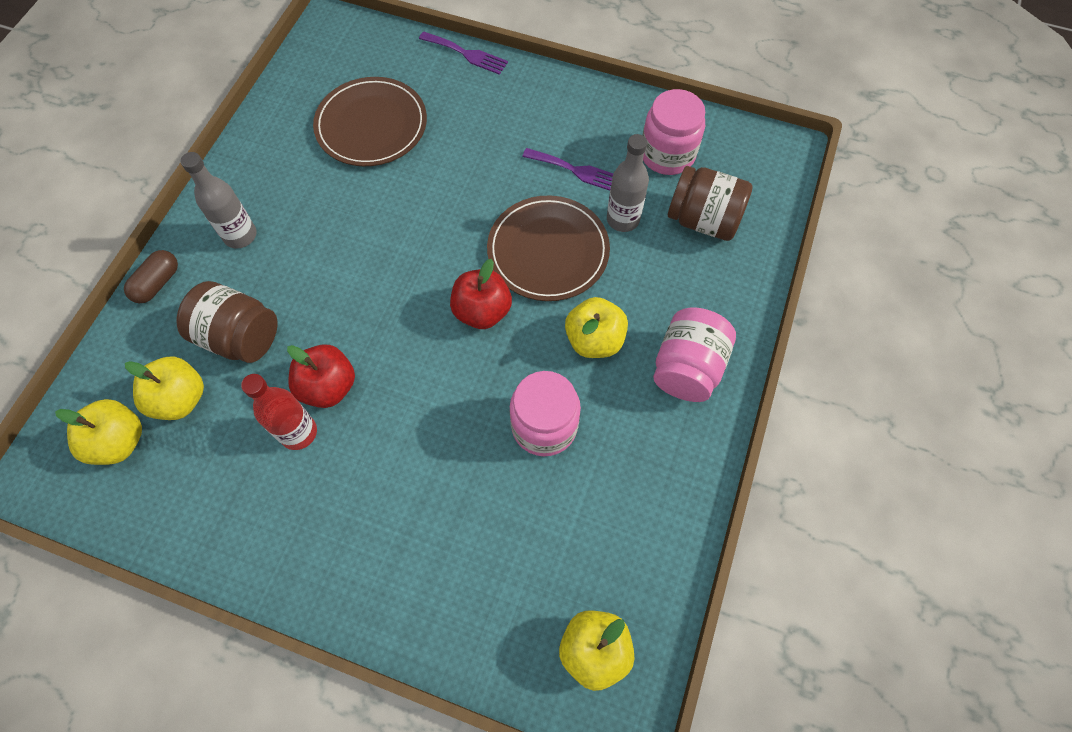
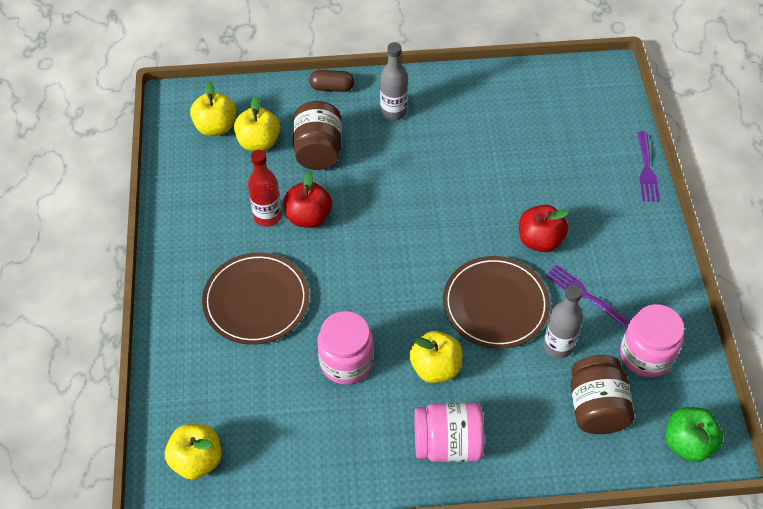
camera: 65 degrees right, 10 degrees down
(371, 125) = (534, 141): brown plate -> brown plate (256, 300)
(482, 311) = (417, 282): red apple -> red apple (539, 240)
(576, 171) = (583, 294): purple fork -> purple fork turned 135 degrees clockwise
(770, 168) = (687, 443): none -> green apple

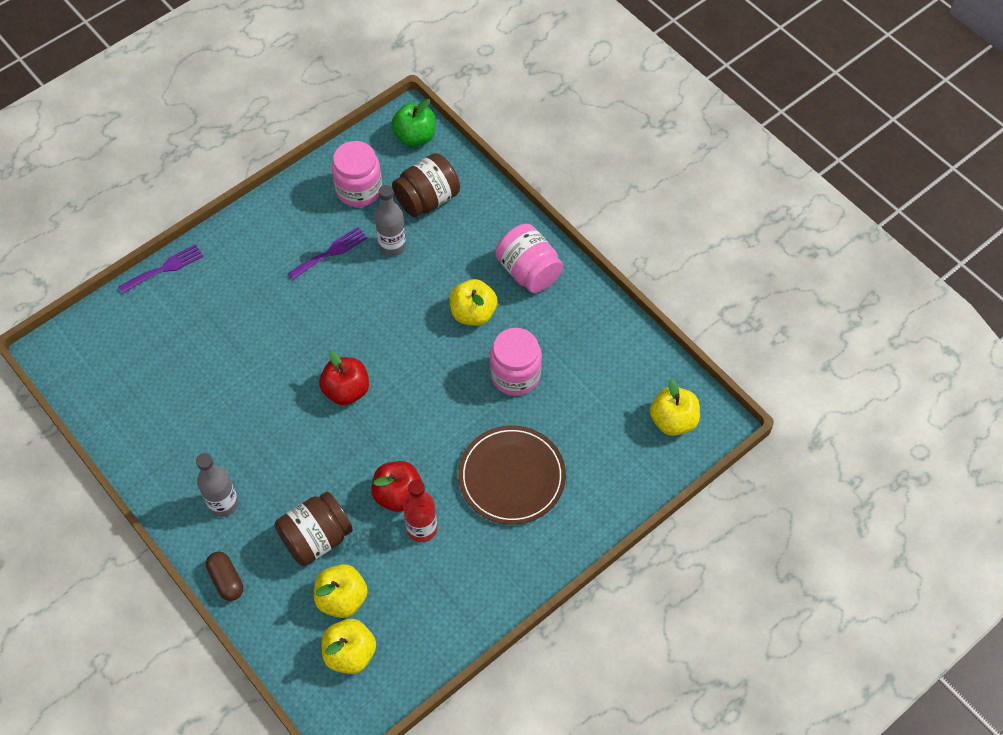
camera: 125 degrees left, 5 degrees up
(495, 304) = (385, 305): brown plate -> none
(539, 240) = (297, 307): red apple -> red apple (346, 390)
(583, 294) = (331, 252): purple fork -> purple fork turned 135 degrees counterclockwise

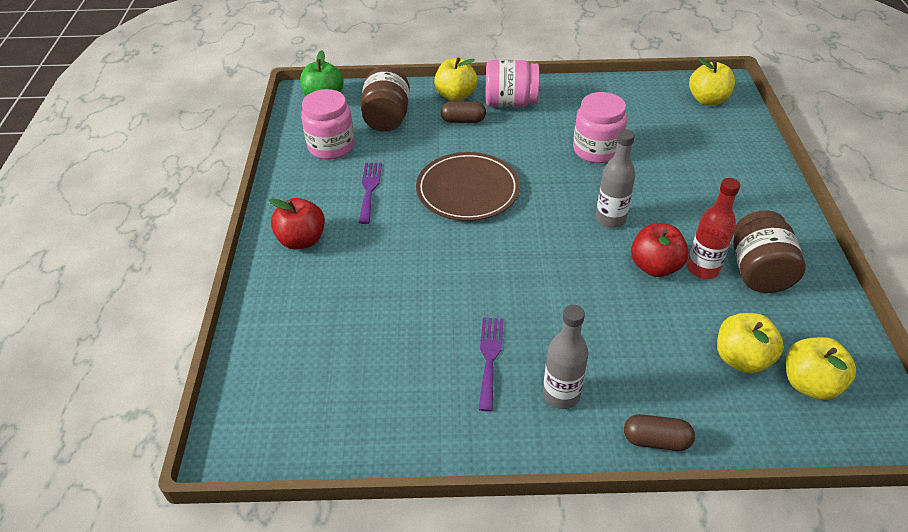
camera: 50 degrees left, 15 degrees down
(165, 268) = (250, 301): purple fork -> purple fork (490, 358)
(316, 538) = (658, 343): brown jar -> brown jar (758, 271)
(346, 390) = (517, 246): red apple -> red apple (302, 240)
(392, 246) = (406, 154): grey bottle -> grey bottle (610, 219)
(472, 254) = (463, 120): none -> brown capsule
(473, 313) = (517, 144): yellow apple -> yellow apple (456, 95)
(512, 477) = (691, 195): brown plate -> brown plate (467, 190)

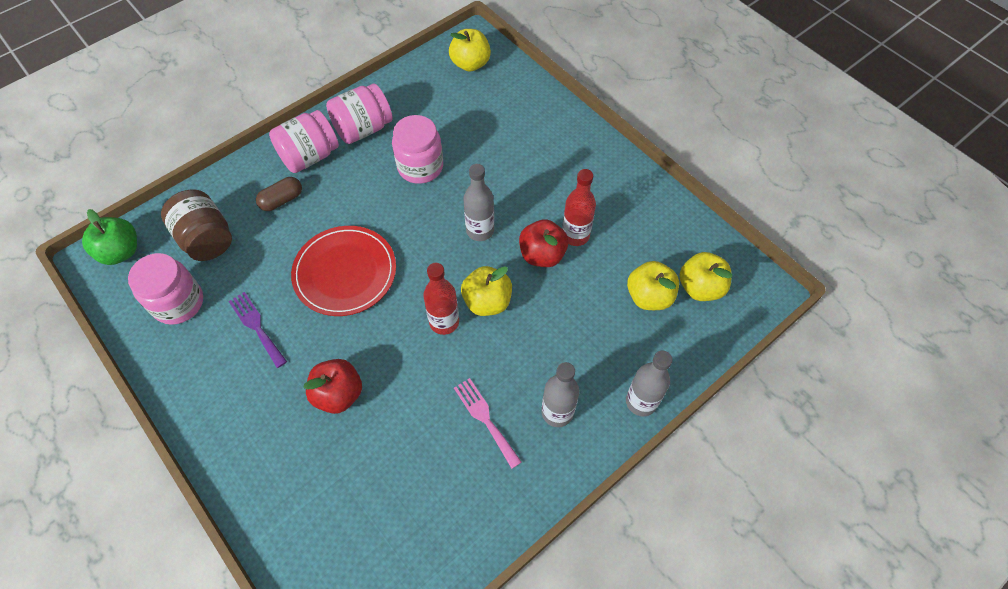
camera: 40 degrees left, 15 degrees up
(302, 240) = (239, 419): red apple -> red apple (338, 394)
(456, 95) = (252, 175): yellow apple -> yellow apple (487, 301)
(467, 190) = (345, 272): brown plate -> red plate
(490, 358) = (485, 419): purple fork -> pink fork
(518, 267) = (444, 322): none -> red bottle
(570, 104) = (363, 129): none -> pink jar
(656, 440) = (641, 402): brown capsule -> grey bottle
(758, 271) = (612, 213): brown jar -> none

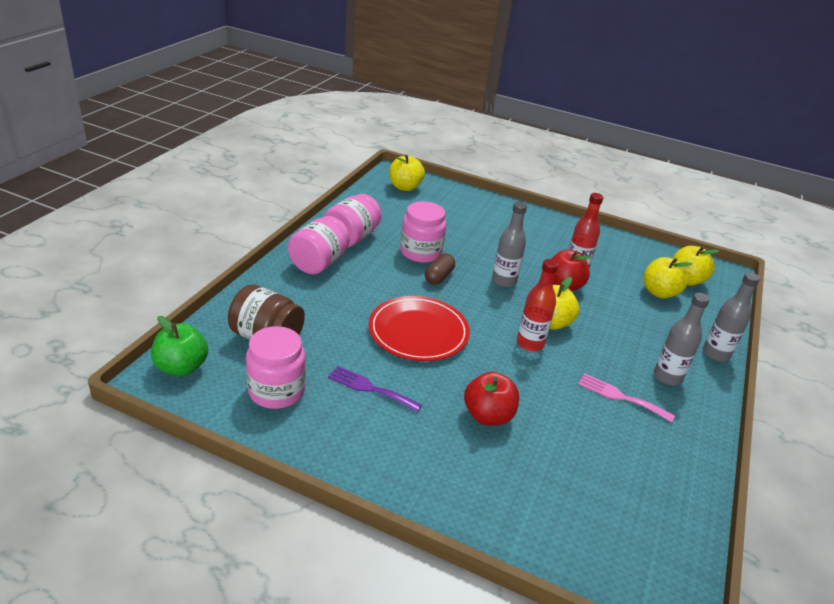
camera: 30 degrees left, 25 degrees down
(282, 200) = (318, 296): brown capsule -> brown capsule (439, 277)

